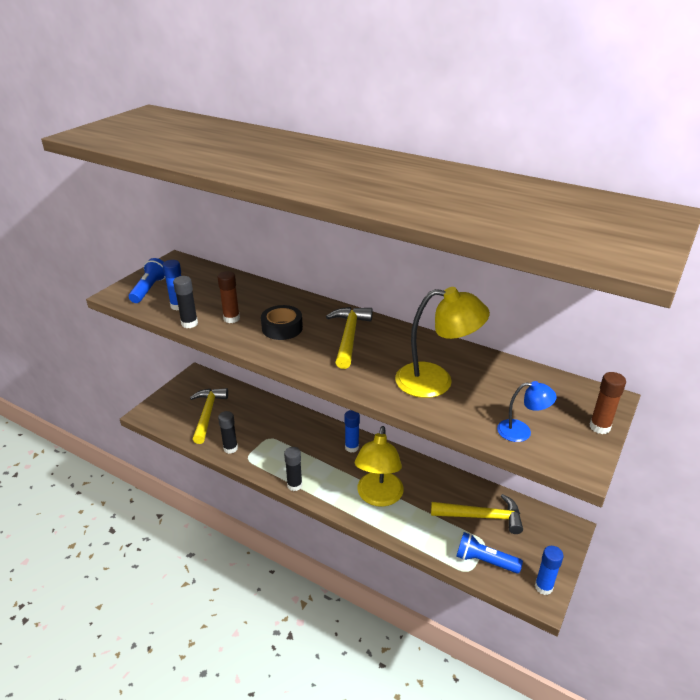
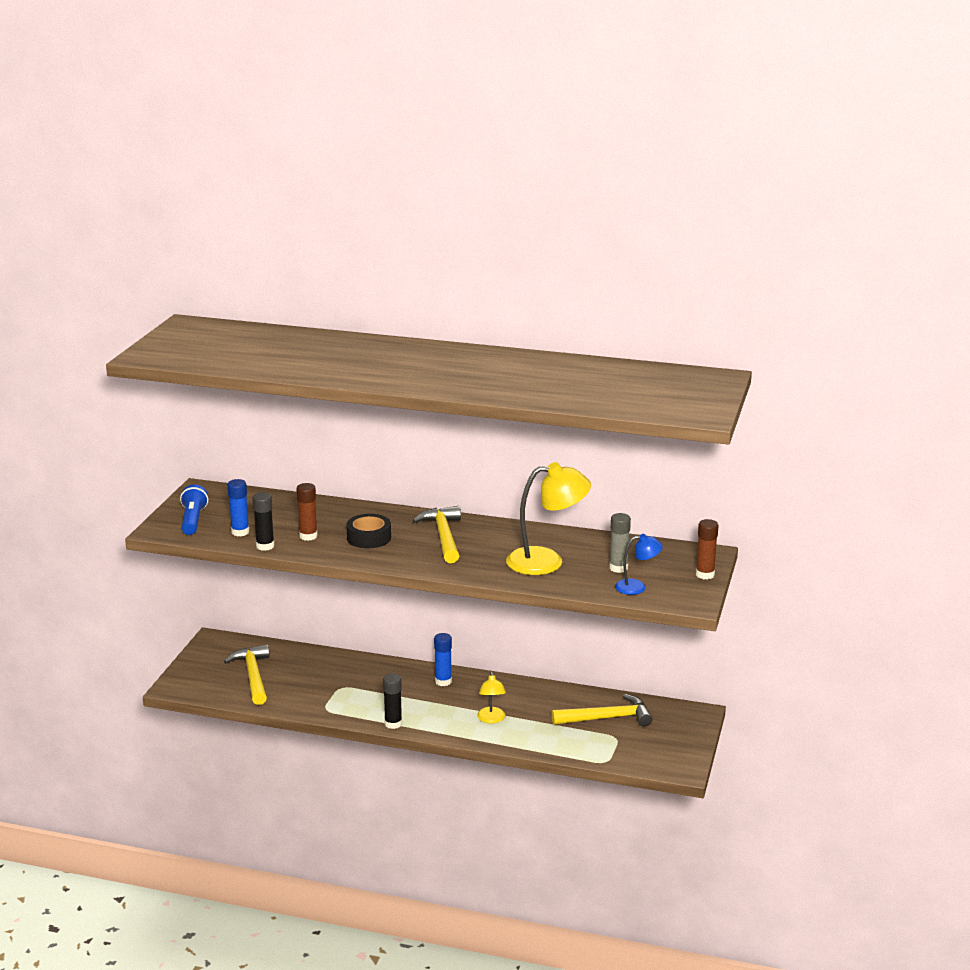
camera: 15 degrees left, 10 degrees down
(230, 448) = (300, 703): black glue stick -> none
(378, 497) = (491, 719): yellow lamp -> yellow lamp, size x0.53
(484, 561) = (620, 751): blue flashlight -> none
(507, 402) = (618, 568): none -> grey glue stick
(543, 587) = (682, 761): blue glue stick -> none

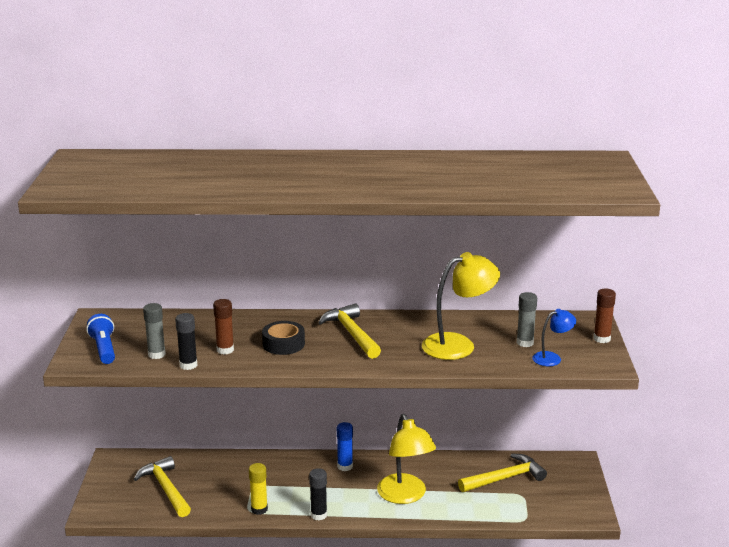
camera: 15 degrees left, 0 degrees up
(240, 532) = (156, 354): blue glue stick -> grey glue stick
(336, 709) = (259, 509): none -> yellow glue stick
(491, 719) = (405, 496): yellow lamp -> yellow lamp, size x1.87

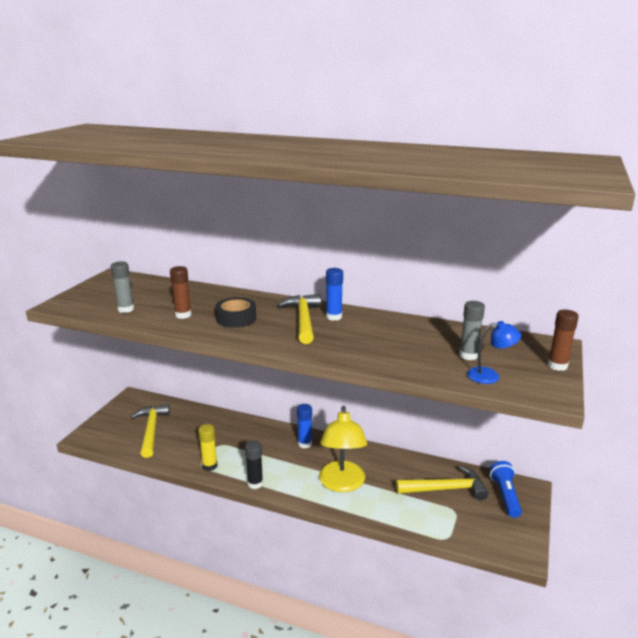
camera: 20 degrees right, 0 degrees up
(104, 349) = (92, 298): blue flashlight -> blue flashlight (505, 495)
(188, 365) = (141, 322): black glue stick -> none
(379, 325) = (334, 317): none -> blue glue stick
(458, 345) = (397, 346): yellow lamp -> none

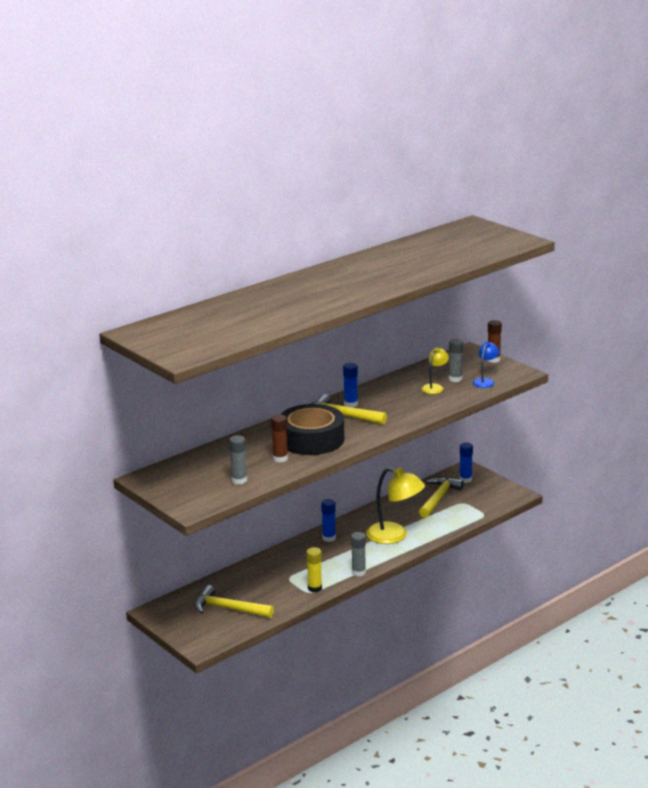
camera: 60 degrees left, 0 degrees up
(236, 318) = (311, 439): black tape -> black tape, size x1.82
(255, 483) = (358, 572): black glue stick -> grey glue stick
(430, 349) = (435, 387): none -> yellow lamp
(505, 495) = (465, 479): blue flashlight -> blue glue stick

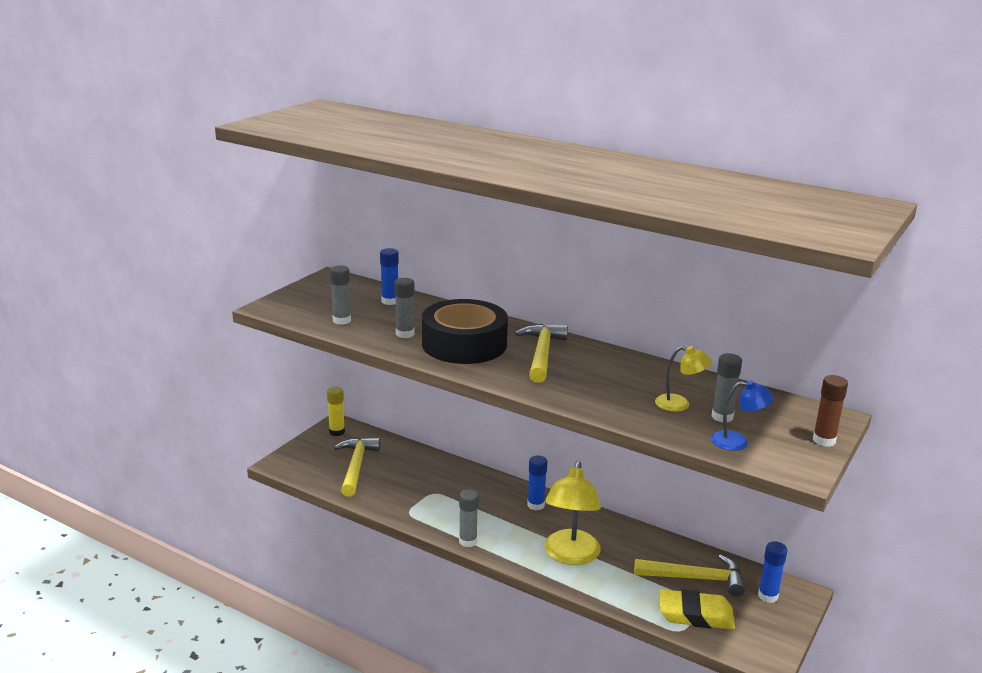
camera: 70 degrees right, 0 degrees up
(280, 458) = (405, 334): brown glue stick -> grey glue stick
(315, 588) = (418, 515): yellow glue stick -> yellow glue stick (337, 432)
(350, 404) = (578, 354): blue glue stick -> blue glue stick (390, 301)
(472, 506) = (695, 615): none -> yellow eraser

